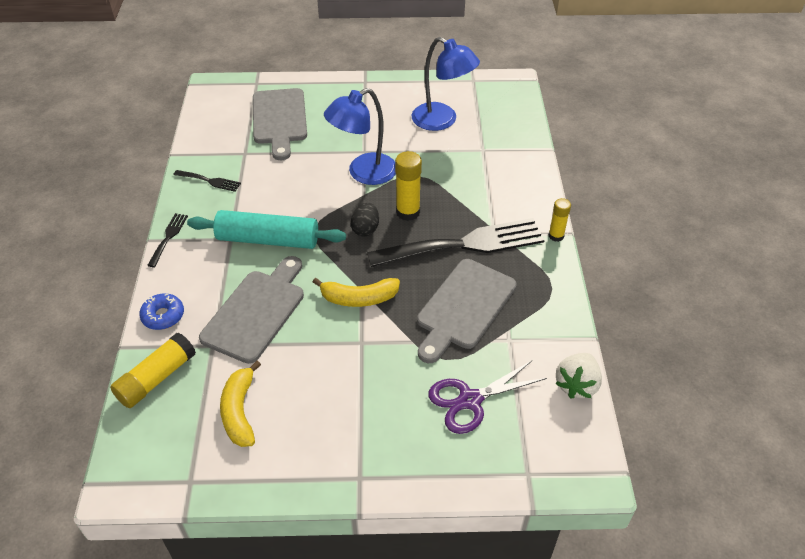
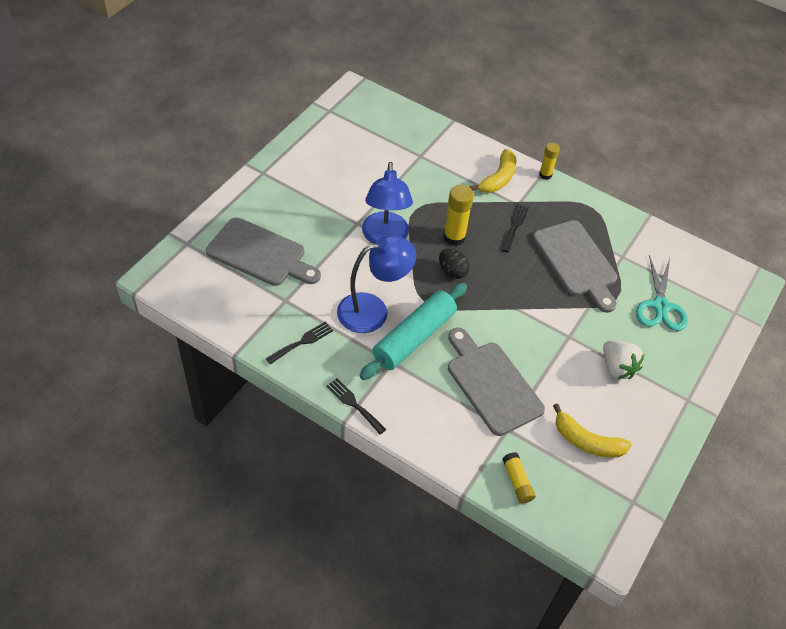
camera: 60 degrees left, 5 degrees up
(156, 378) = (517, 481): yellow glue stick -> yellow glue stick, size x0.63
(163, 316) = (450, 448): blue donut -> none
(359, 298) = (524, 314): yellow banana -> yellow banana (498, 178)
(442, 121) = (364, 157): blue lamp -> blue lamp (373, 310)
(464, 244) = (515, 226): black fork -> black fork, size x0.42
(470, 400) = (660, 306): purple scissors -> turquoise scissors
(576, 385) = (682, 247): white strawberry -> white strawberry (617, 367)

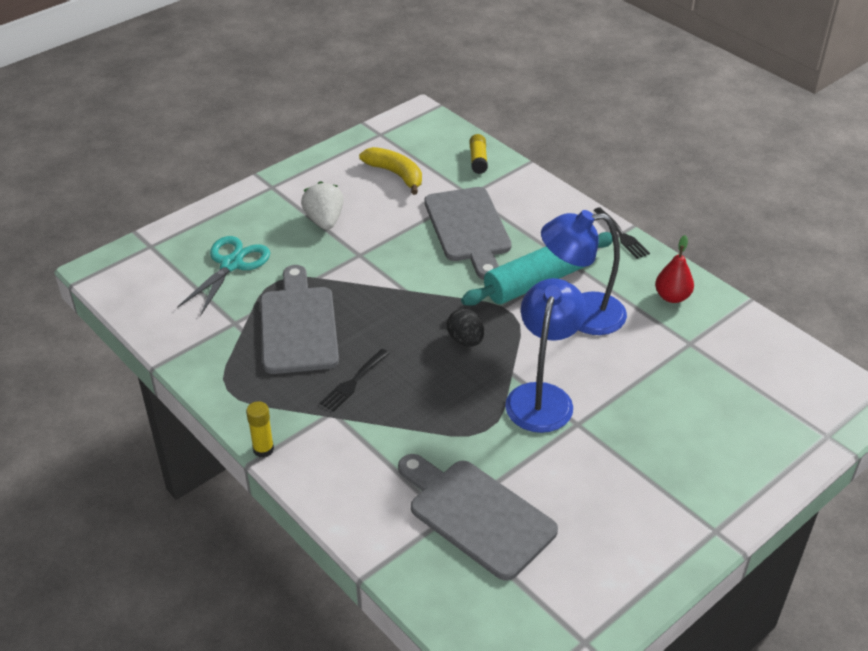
camera: 160 degrees left, 10 degrees down
(260, 254) = (720, 404): grey cutting board -> grey cutting board (476, 515)
(302, 342) = (672, 297): black fork -> red pear
(454, 237) = (445, 382): yellow glue stick -> none
(498, 178) = (339, 455): yellow banana -> none

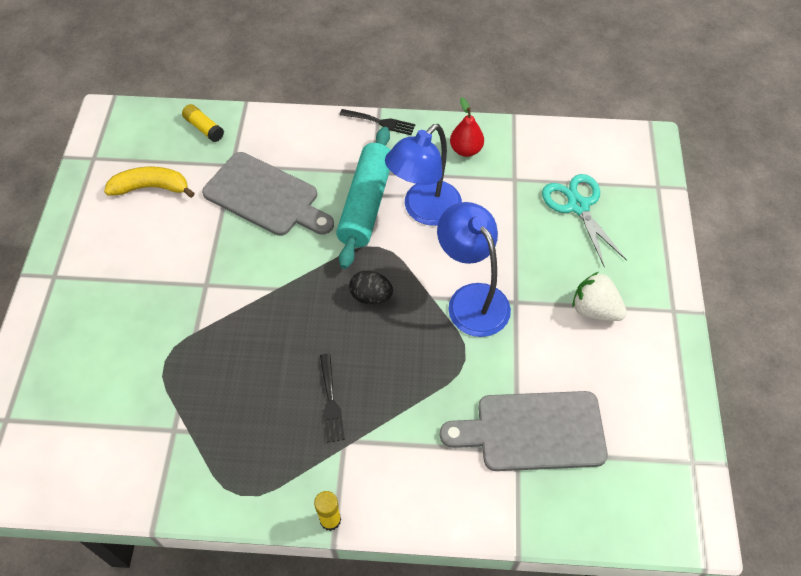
camera: 45 degrees left, 15 degrees up
(231, 264) = (106, 378): turquoise scissors -> turquoise scissors (578, 206)
(298, 325) = (230, 388): grey cutting board -> none
(324, 220) = (140, 275): white strawberry -> white strawberry (594, 309)

